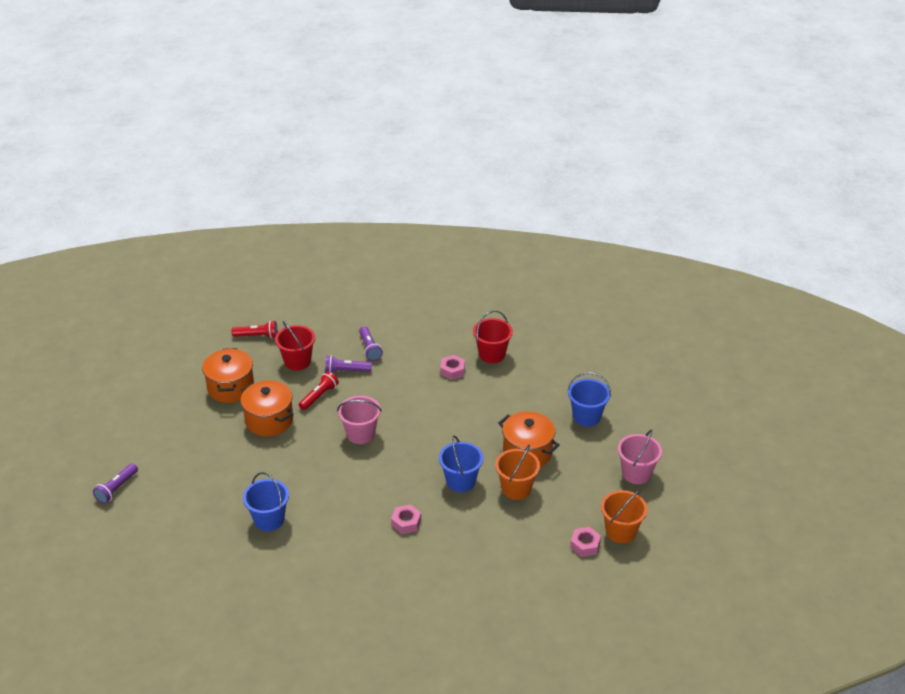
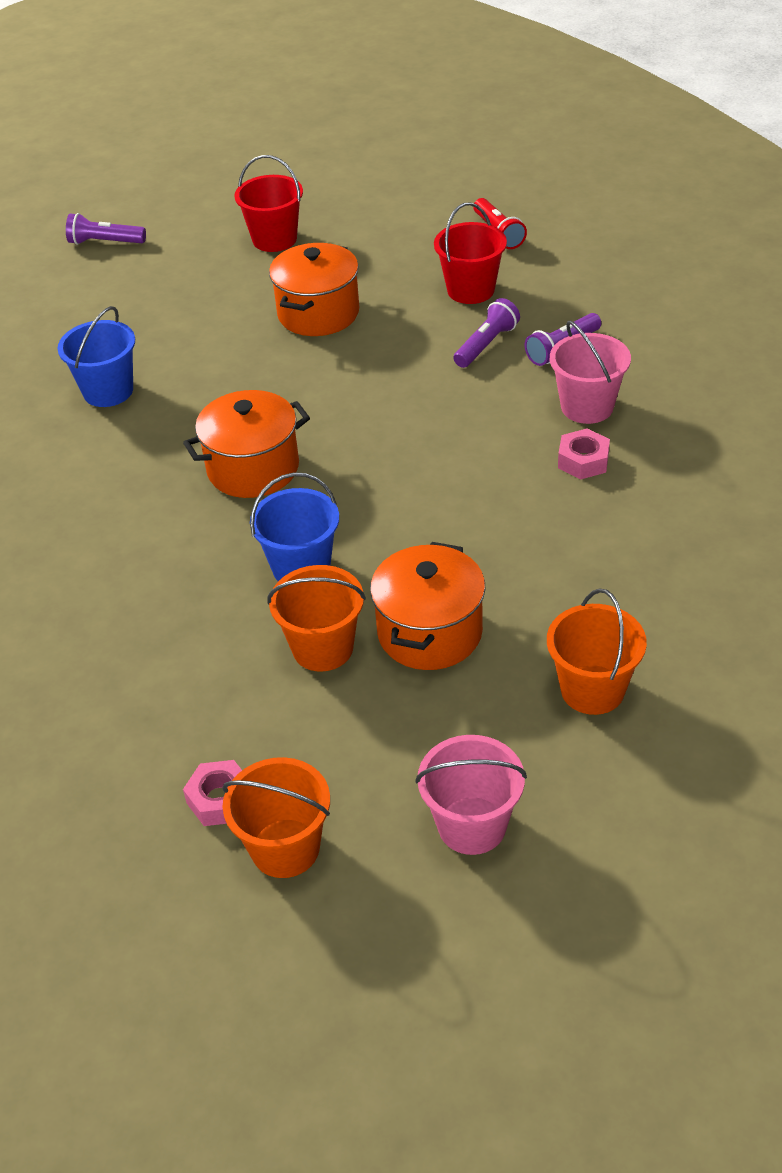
camera: 70 degrees right, 5 degrees up
(231, 387) = (365, 254): orange pot -> orange pot (253, 468)
(319, 396) = (406, 340): red flashlight -> none
(346, 371) = (486, 344): purple flashlight -> purple flashlight turned 60 degrees clockwise
(360, 434) = (347, 413): pink bucket -> pink bucket (587, 407)
(406, 522) = (168, 535): pink nut -> none
(492, 354) = (670, 495): red bucket -> red bucket (274, 239)
(586, 416) = (592, 689): blue bucket -> orange bucket

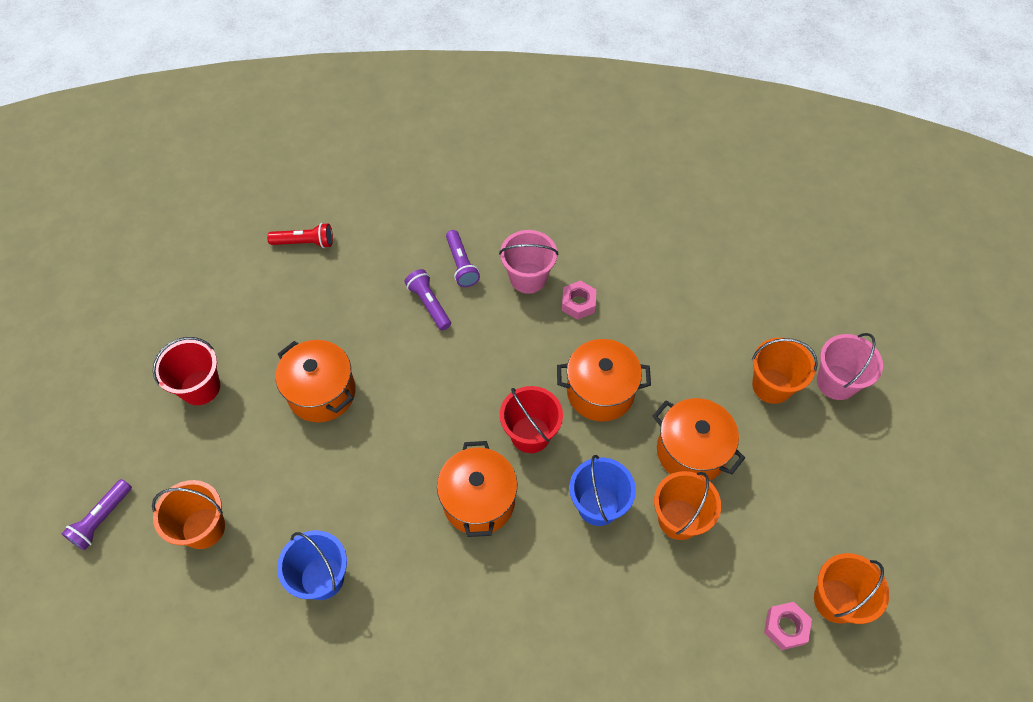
camera: 70 degrees left, 15 degrees up
(125, 300) = (203, 528): none -> orange bucket
(463, 521) = (600, 392): none -> orange pot
(470, 290) = (361, 287): red bucket -> red bucket (530, 434)
(472, 825) = (850, 490): pink bucket -> pink bucket (836, 382)

